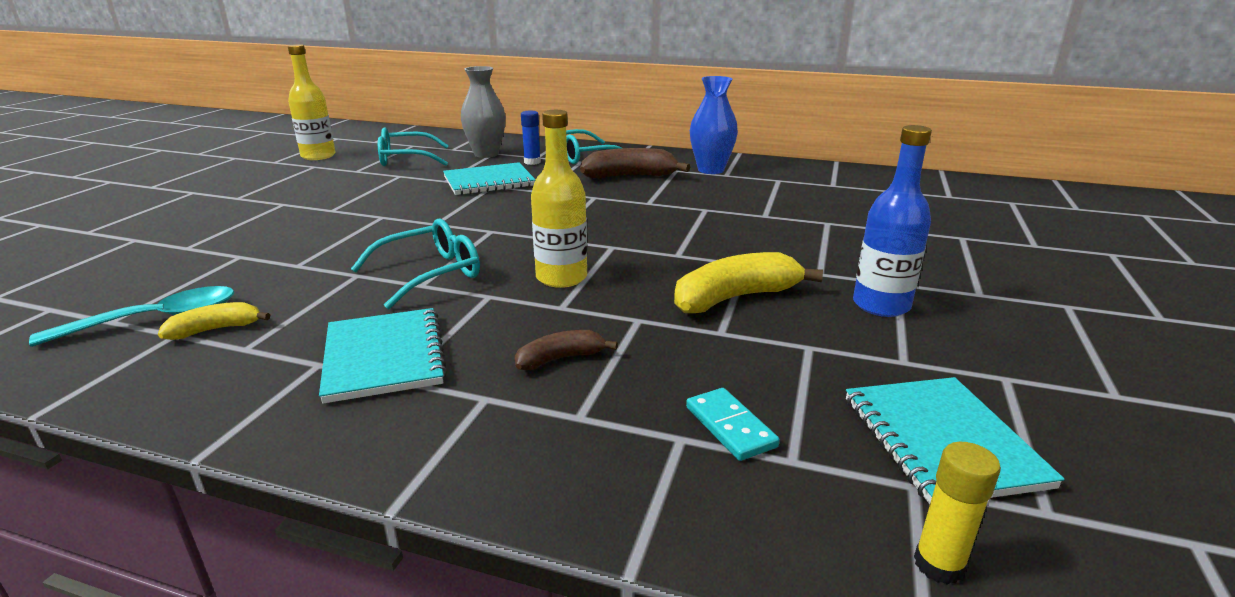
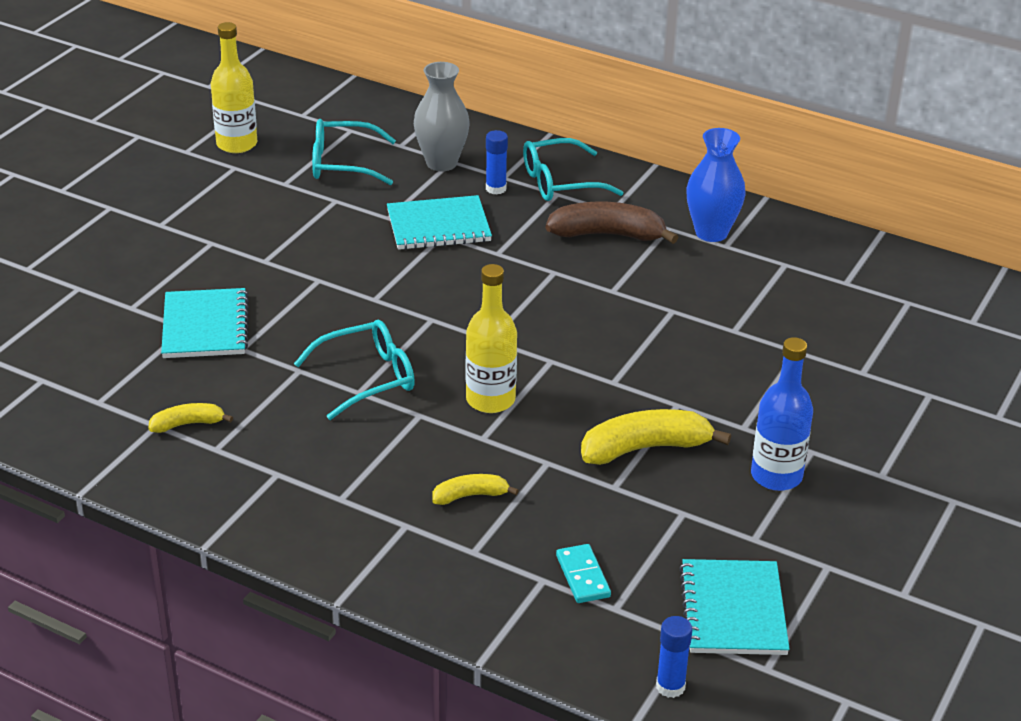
camera: 10 degrees right, 10 degrees up
(156, 320) = (135, 406): turquoise spoon -> none
(384, 357) = (328, 474): turquoise notebook -> turquoise notebook (205, 326)
(560, 358) = (470, 495): brown banana -> yellow banana
(938, 565) = (670, 686): yellow glue stick -> blue glue stick

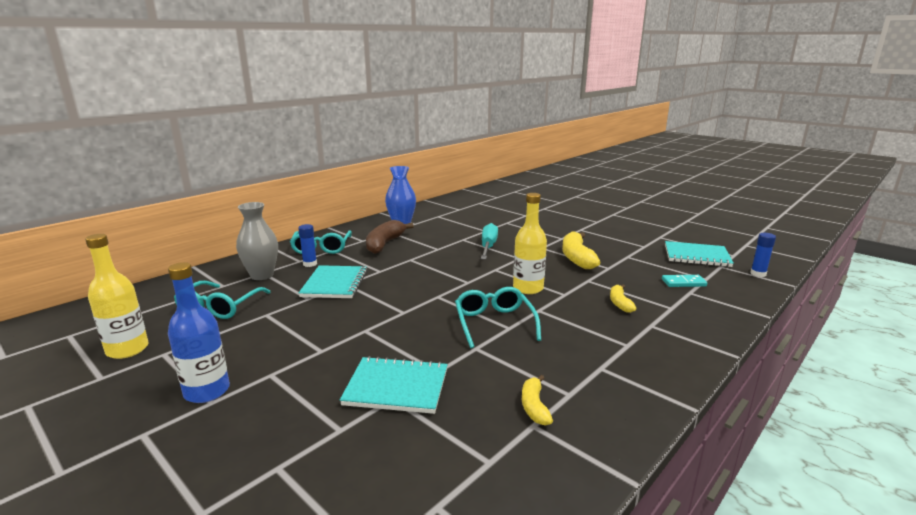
camera: 75 degrees left, 15 degrees down
(650, 343) = (488, 246): none -> turquoise screwdriver
(776, 476) = (598, 237): blue bottle -> blue bottle (207, 391)

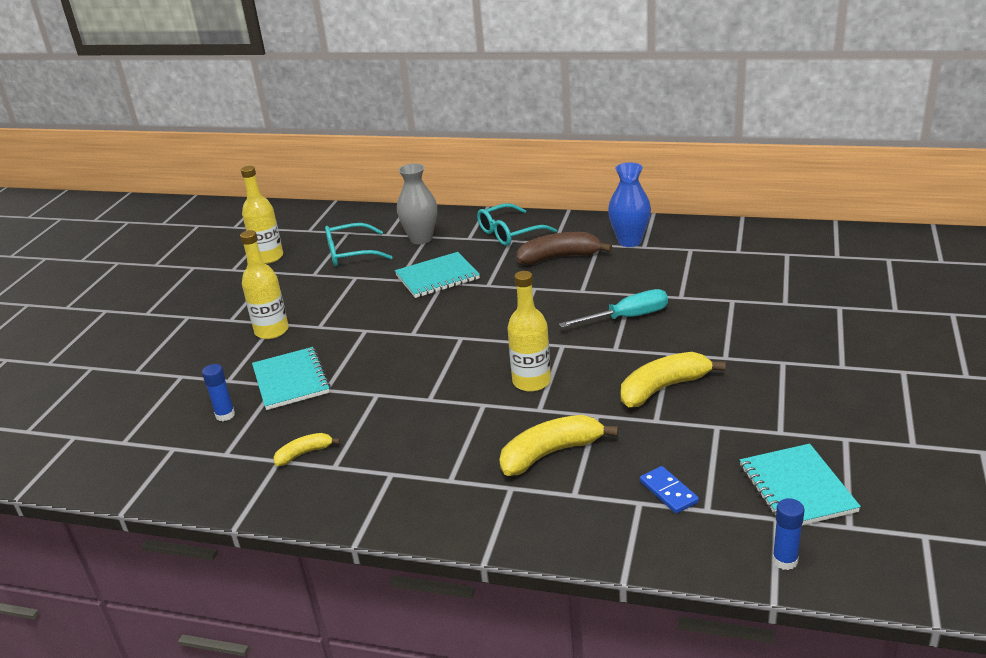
camera: 65 degrees right, 10 degrees up
(207, 391) = (240, 312): blue bottle -> none
(284, 379) = (272, 331): none -> yellow bottle
(310, 264) = (467, 246): blue glue stick -> blue glue stick (225, 415)
(494, 323) = (431, 388): turquoise glasses -> none
(619, 303) = (550, 453): yellow banana -> yellow banana, size x1.82
(683, 283) = (668, 492): turquoise domino -> blue domino

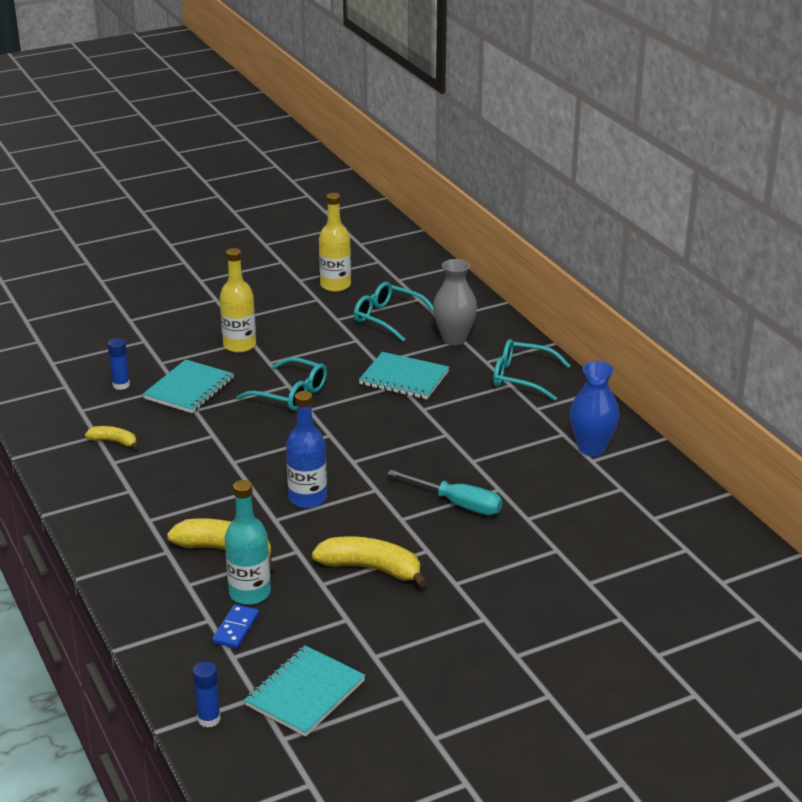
camera: 45 degrees right, 0 degrees up
(379, 333) = (291, 394): none -> turquoise glasses
(531, 381) = (307, 498): yellow bottle -> blue bottle
(559, 257) = (513, 423): brown banana -> none
(626, 464) = (249, 593): none -> turquoise bottle

